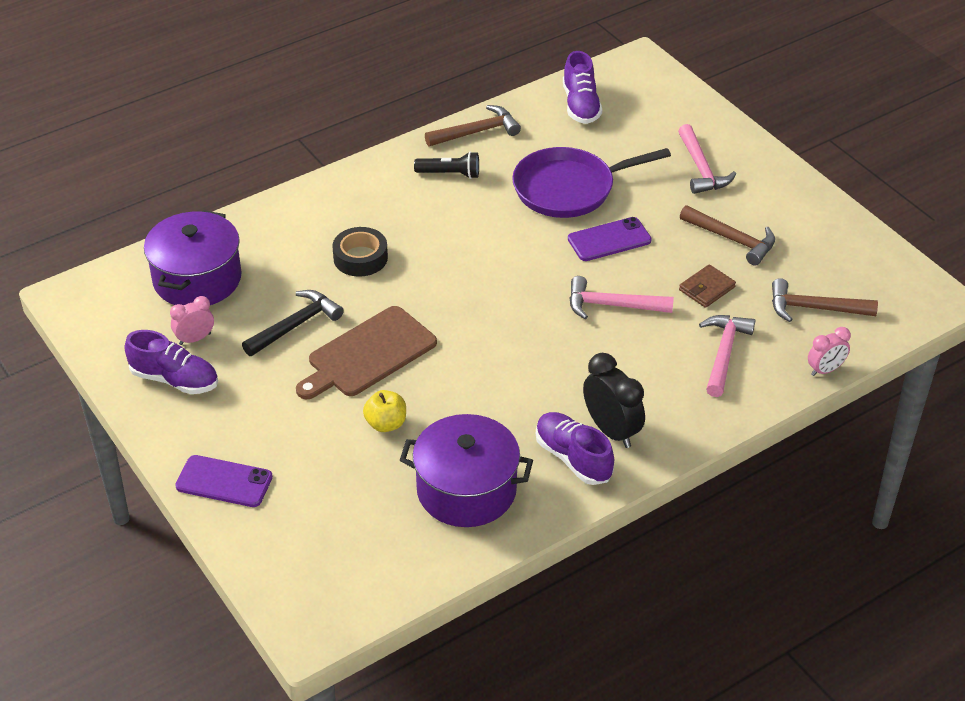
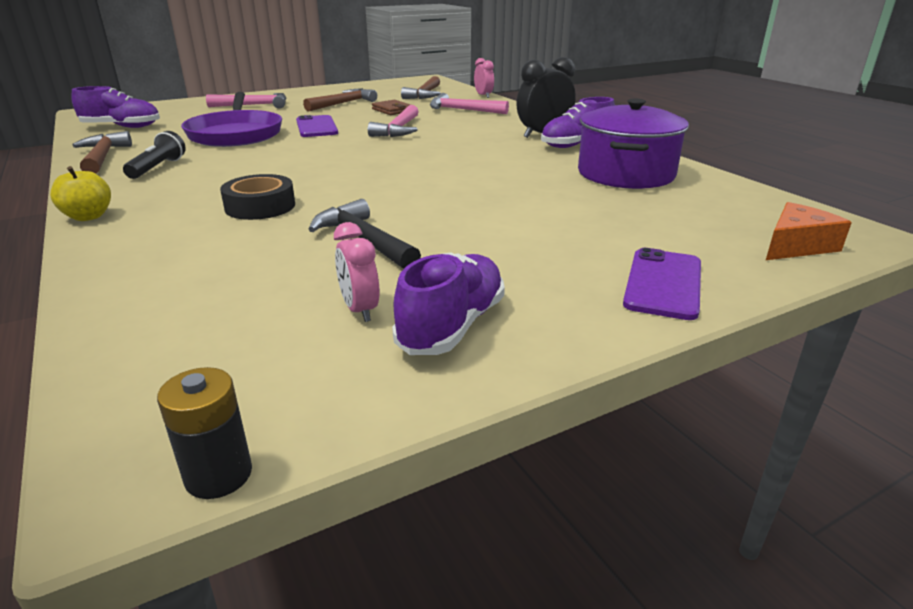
camera: 85 degrees left, 15 degrees down
(65, 319) = (218, 475): none -> black battery
(197, 279) = (211, 310): purple pot -> none
(288, 576) = (796, 246): none -> orange cheese
(368, 354) = (432, 205): brown cutting board -> none
(386, 424) = (542, 200): yellow apple -> yellow apple (88, 216)

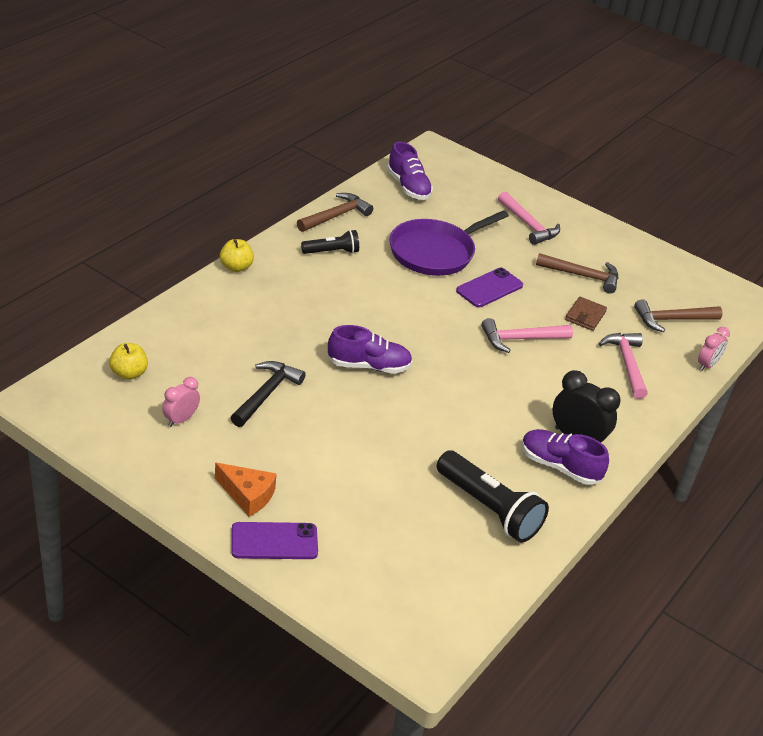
camera: 60 degrees right, 10 degrees up
(195, 338) = (129, 373): none -> yellow apple
(218, 475) = (46, 421): black battery -> none
(260, 206) = (293, 329): black tape -> none
(452, 326) = (180, 458): purple shoe -> purple shoe (368, 366)
(625, 174) = (489, 509): purple pot -> black flashlight
(796, 246) = (377, 614): orange cheese -> orange cheese (247, 495)

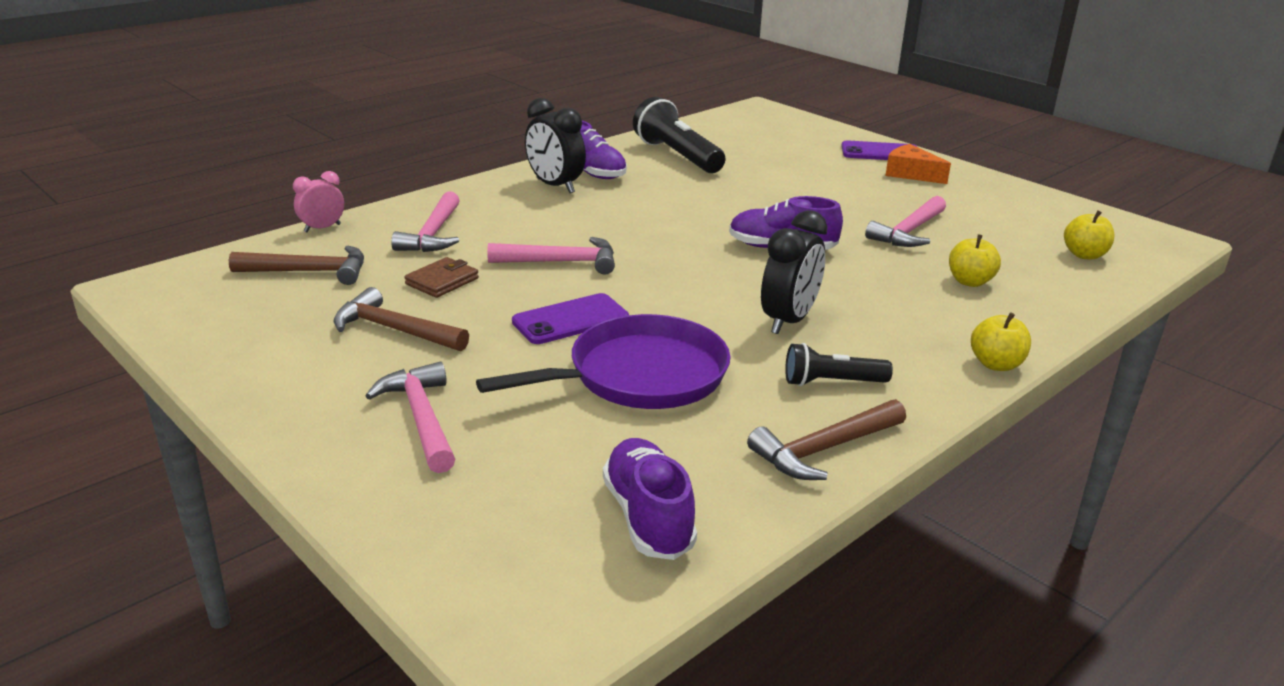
camera: 165 degrees left, 10 degrees down
(181, 419) = (1000, 219): pink clock -> none
(231, 337) = (970, 282): none -> yellow apple
(266, 394) = (909, 232): black hammer -> pink hammer
(358, 294) = (788, 321): none -> black clock

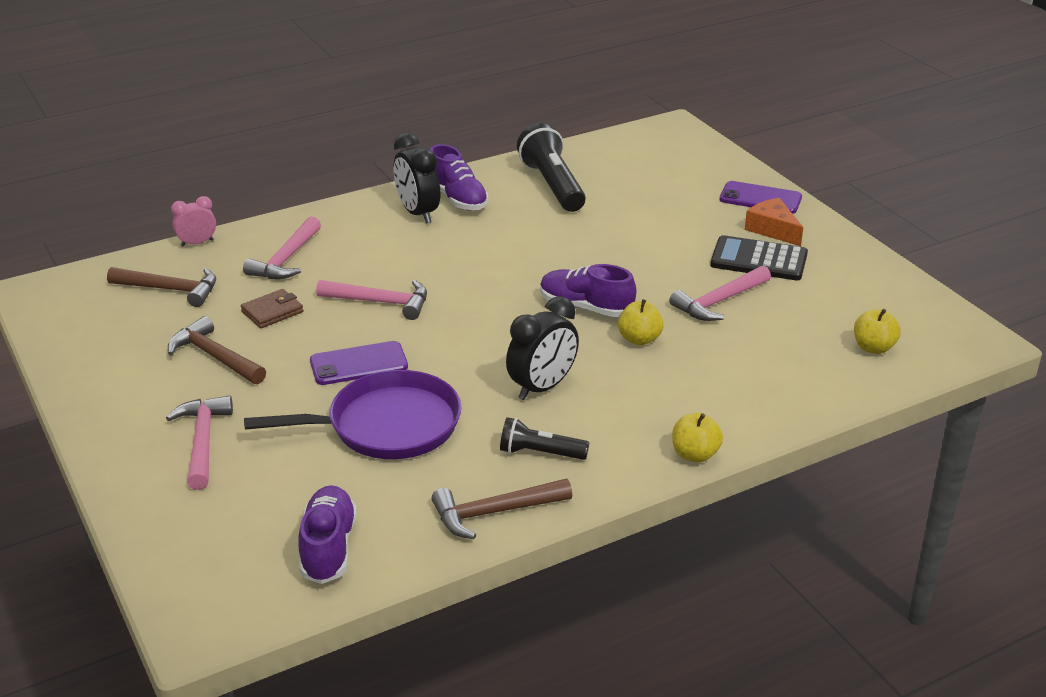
camera: 15 degrees right, 5 degrees up
(918, 197) = (759, 260): none -> black calculator
(970, 282) = (736, 365): yellow apple -> yellow apple (639, 339)

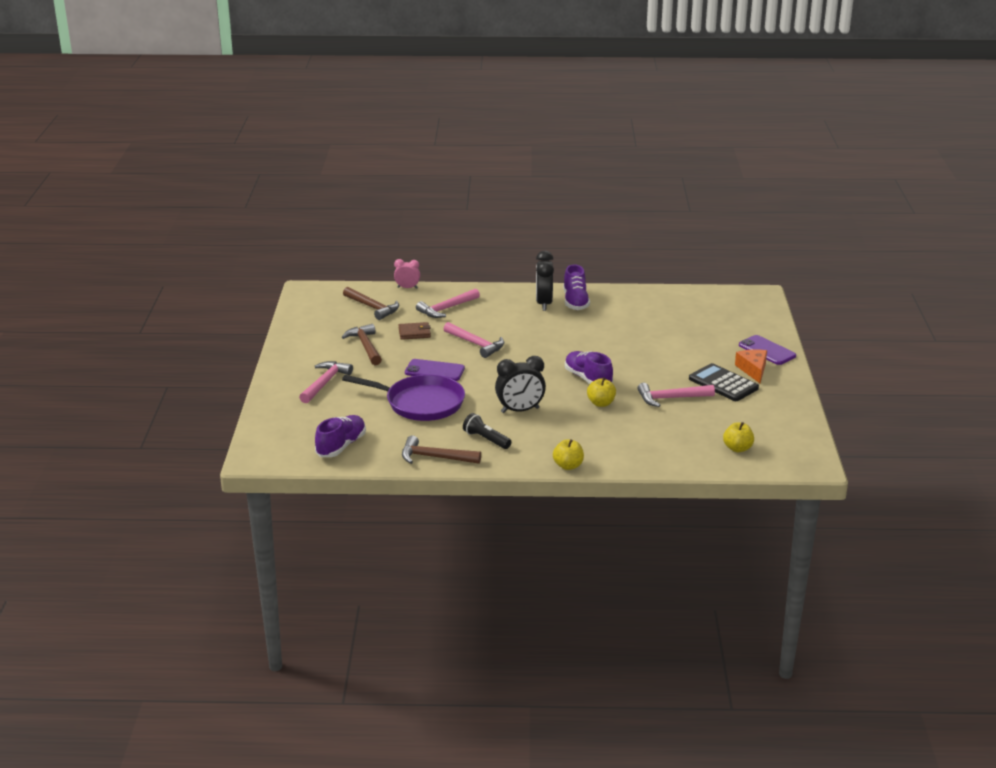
camera: 30 degrees right, 5 degrees down
(553, 185) = (641, 309): black flashlight -> none

